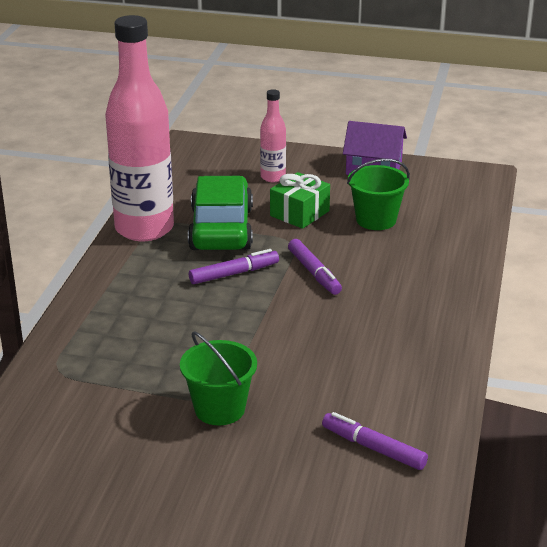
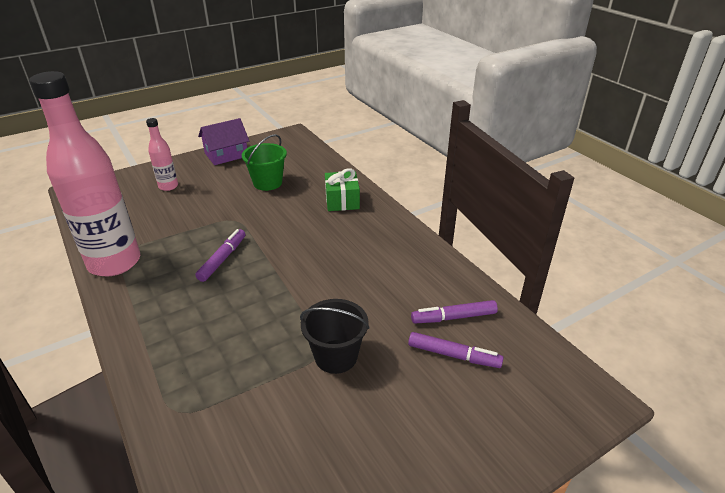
camera: 45 degrees left, 5 degrees up
(219, 409) = (336, 356): green bucket -> black bucket
(221, 229) = (175, 234): green car -> none
(299, 213) = (216, 200): green gift -> green gift (342, 201)
(314, 273) = (274, 231): purple marker -> purple marker (453, 355)

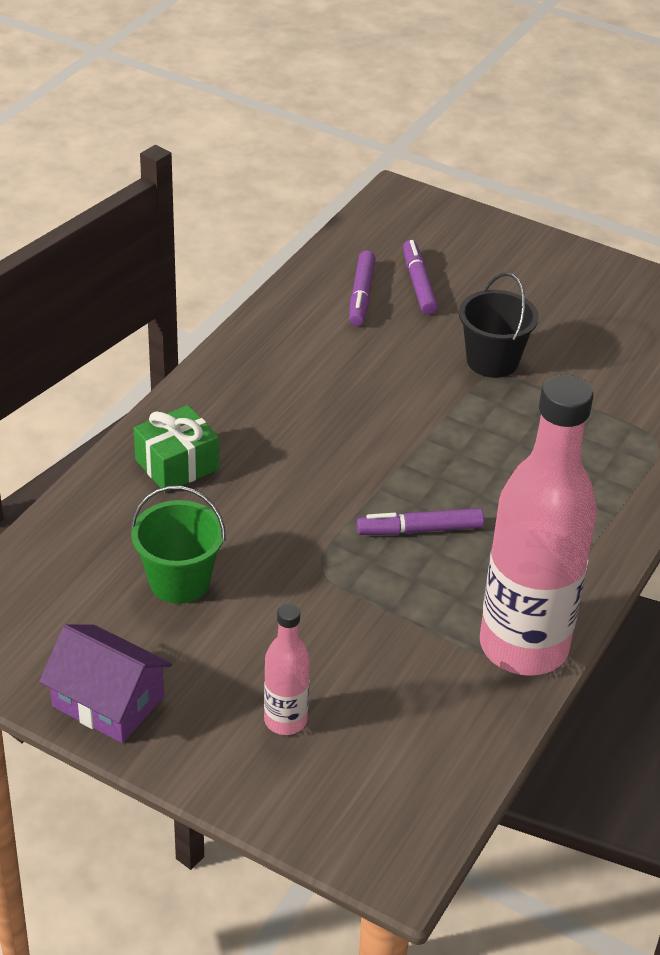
camera: 120 degrees left, 5 degrees up
(453, 317) = (361, 295): purple marker -> purple marker turned 45 degrees clockwise

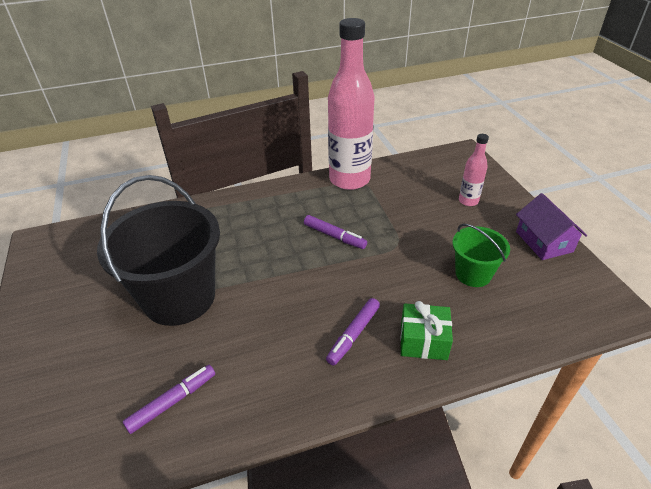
camera: 135 degrees left, 0 degrees up
(418, 284) = (128, 384): purple marker -> purple marker (353, 335)
(492, 361) = (179, 297): black bucket -> black bucket, size x1.95

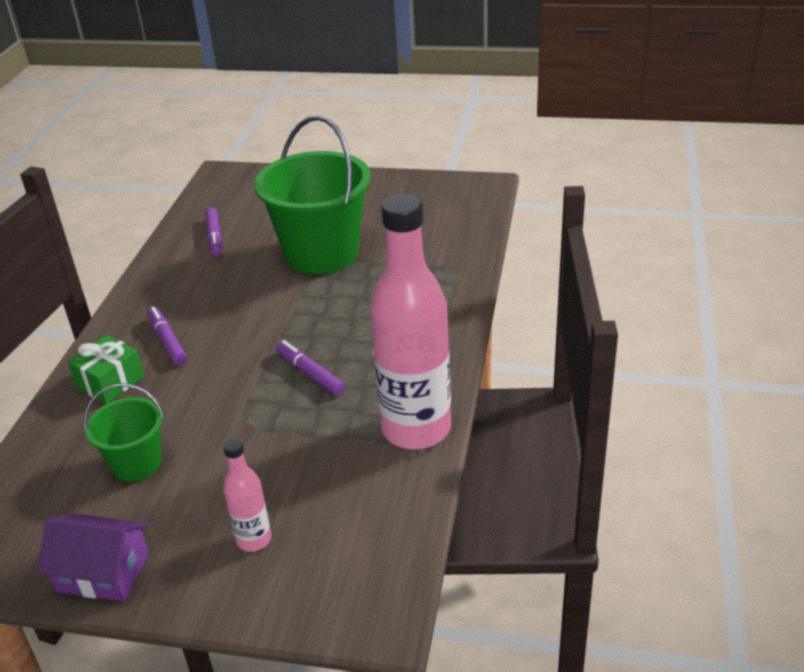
camera: 120 degrees right, 5 degrees down
(179, 297) = (322, 253): black bucket -> green bucket
(334, 236) = (310, 373): purple marker -> purple marker turned 75 degrees clockwise

